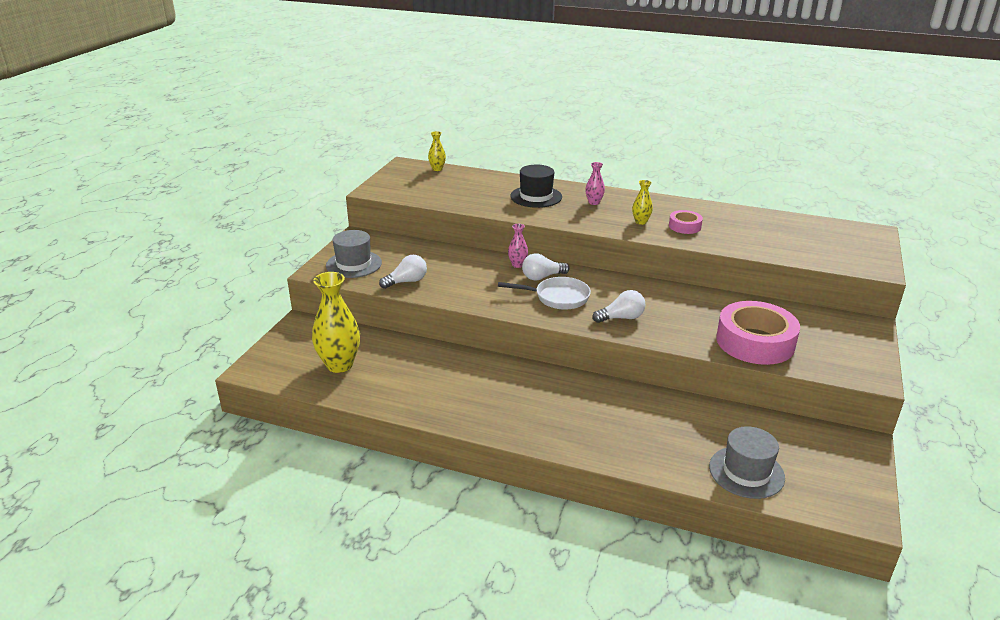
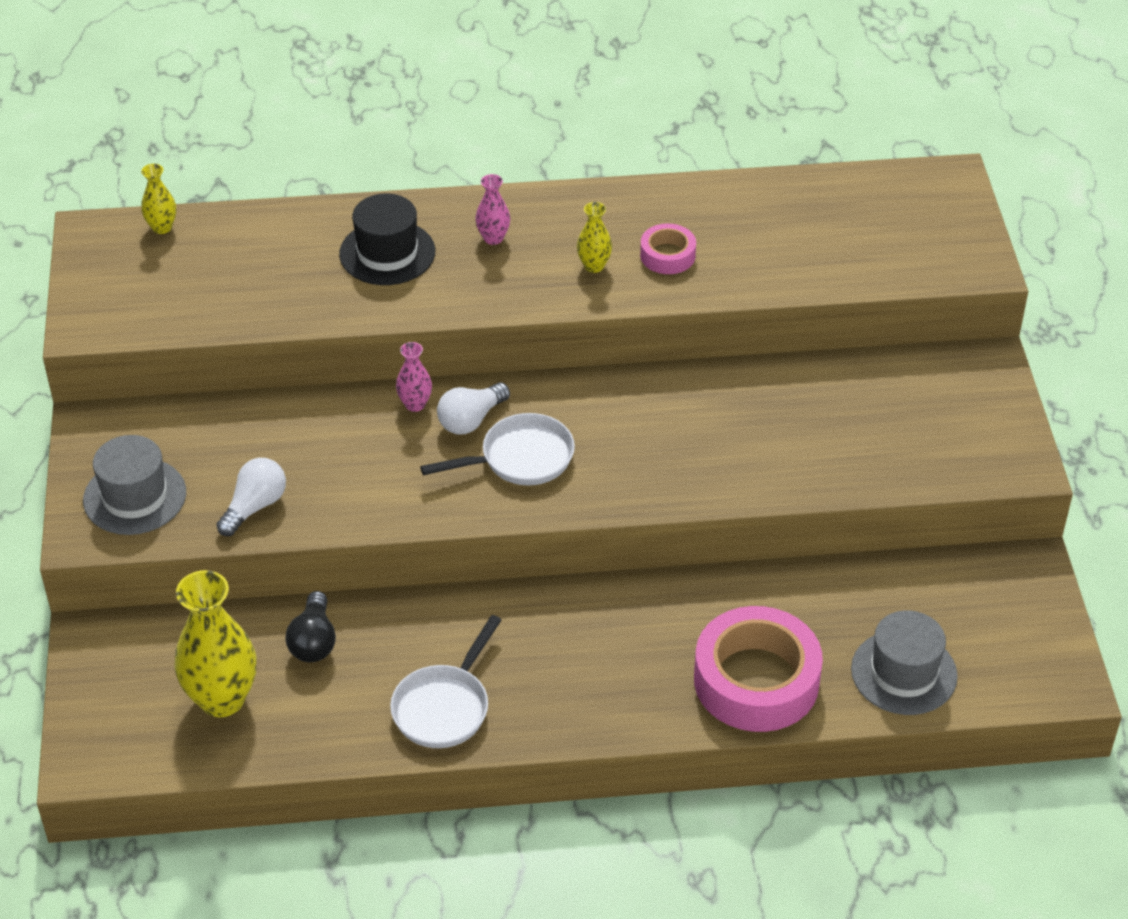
camera: 25 degrees left, 15 degrees up
(404, 355) = (313, 641): none -> black light bulb
(451, 403) = (444, 707): none -> white pan
(621, 318) = (638, 469): white light bulb -> none
(755, 342) = (848, 453): pink tape -> pink tape (756, 680)

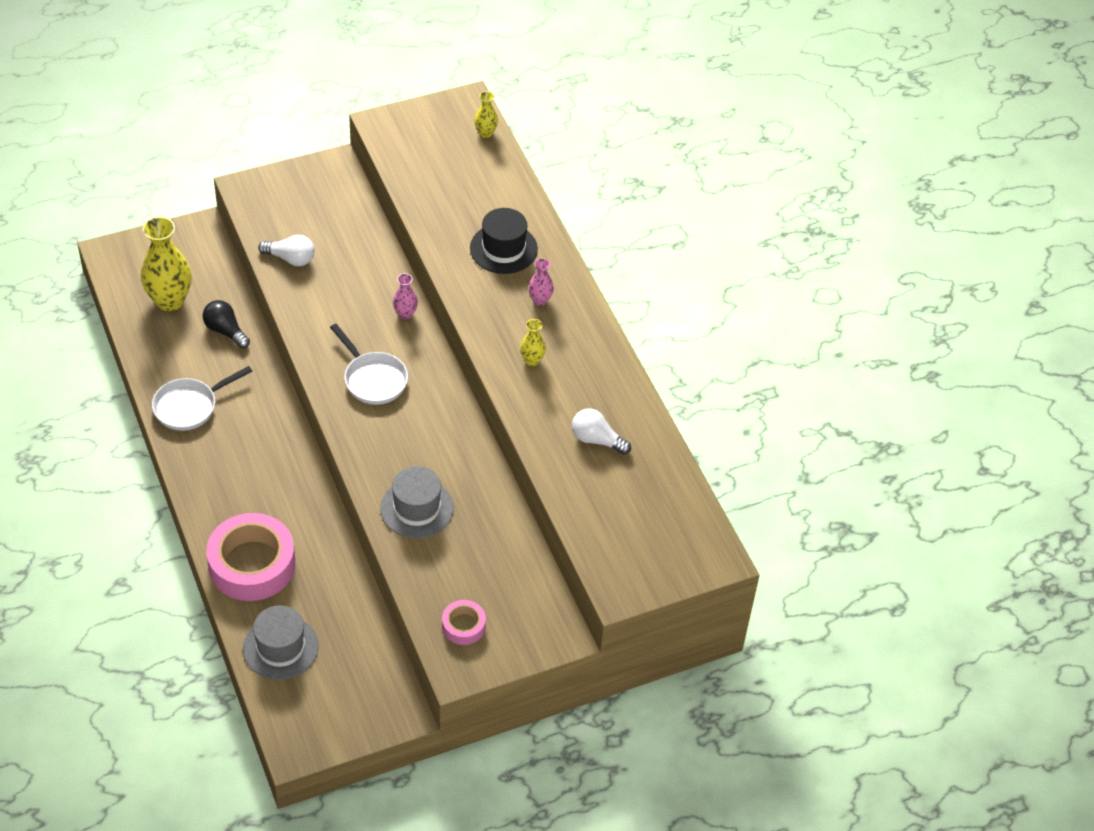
camera: 70 degrees right, 5 degrees up
(134, 496) = (282, 202): grey hat -> grey hat (417, 508)
(313, 641) = (225, 331): black light bulb -> black light bulb turned 60 degrees clockwise
(444, 707) = (190, 406): white pan -> white pan turned 45 degrees counterclockwise
(471, 420) = (400, 346): white light bulb -> white light bulb (596, 440)
(667, 255) = (559, 399): pink tape -> pink tape (463, 626)

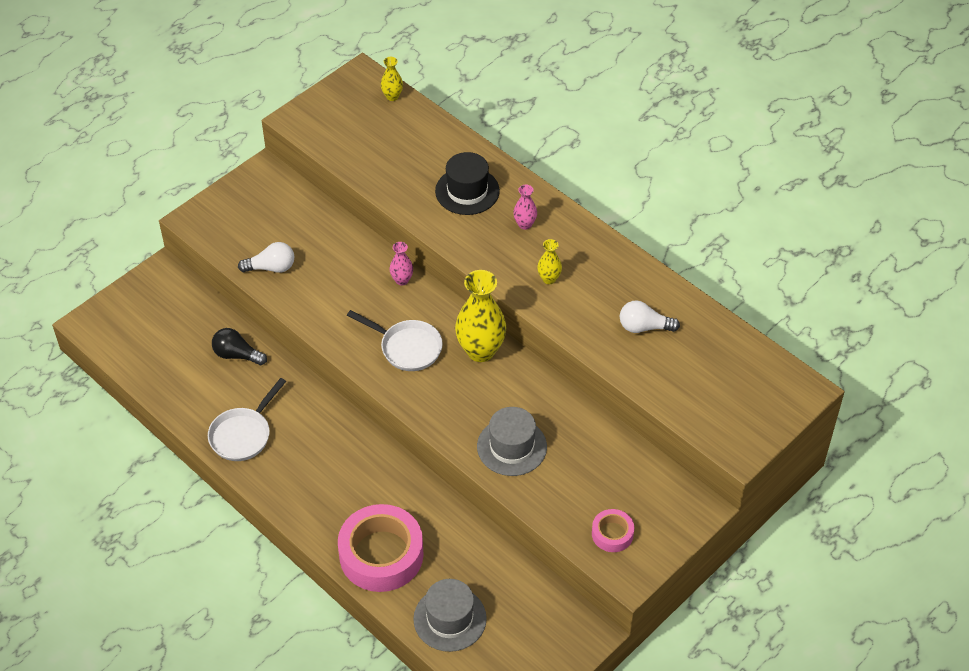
camera: 20 degrees left, 0 degrees up
(170, 300) = (170, 346): yellow vase -> yellow vase (480, 351)

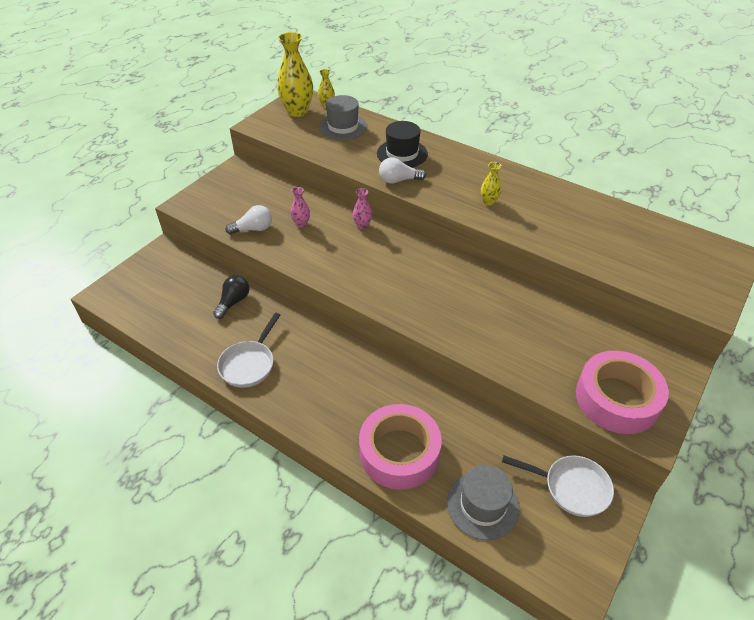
camera: 10 degrees left, 5 degrees down
(237, 355) = (233, 302): black light bulb -> black light bulb turned 105 degrees clockwise
(407, 348) = (381, 272): white pan -> white pan (571, 487)
(480, 351) = (443, 267): yellow vase -> yellow vase (297, 111)
(511, 447) = (496, 337): grey hat -> grey hat (343, 127)
(525, 224) = (455, 169): pink vase -> pink vase (301, 224)
(612, 534) = (617, 399): pink tape -> pink tape, size x2.05
(644, 327) = (580, 225): white light bulb -> white light bulb (398, 180)

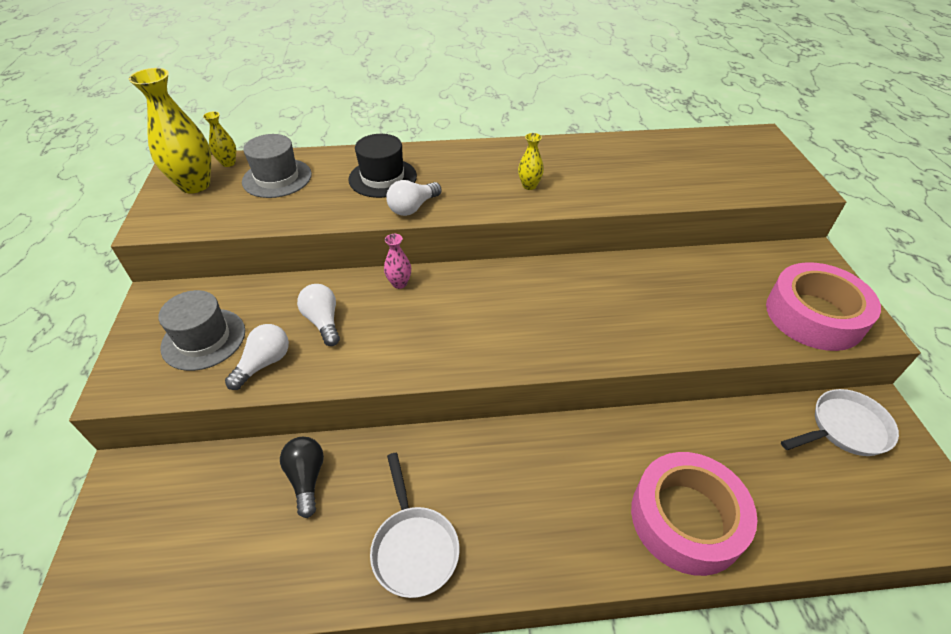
camera: 40 degrees left, 0 degrees up
(301, 224) = (323, 321): pink vase -> white light bulb
(483, 505) = (812, 510): grey hat -> grey hat (204, 339)

